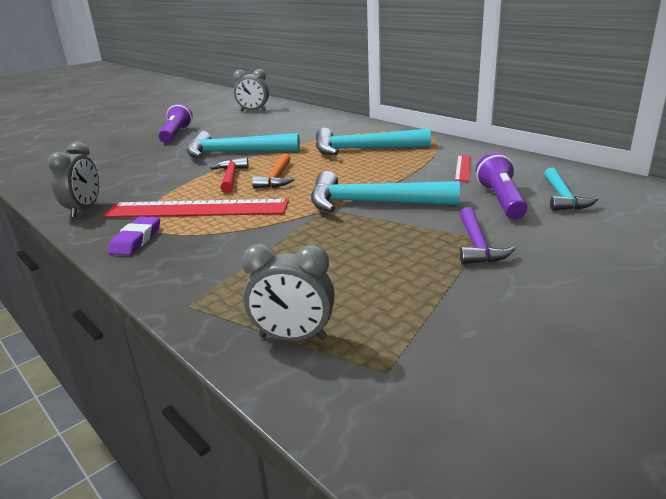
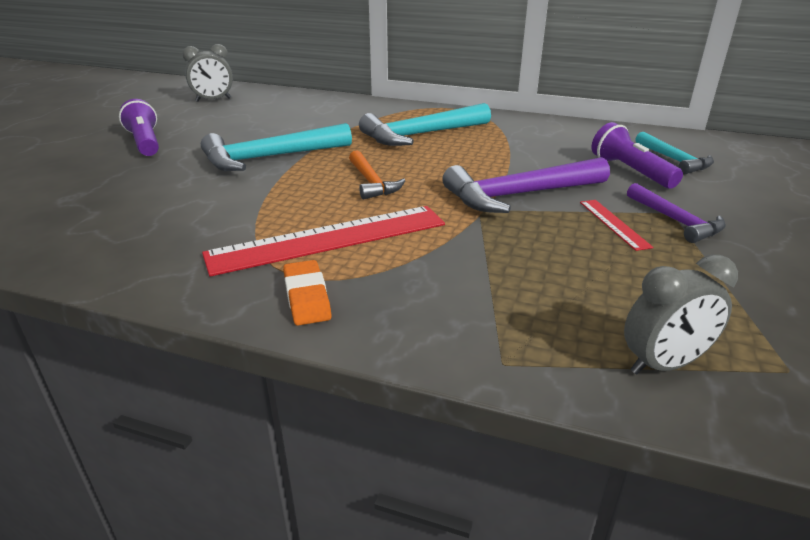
camera: 30 degrees left, 5 degrees up
(84, 209) = (160, 271): grey clock -> none
(136, 240) = (307, 297): purple eraser -> orange eraser
(230, 177) = (312, 190): red hammer -> none
(372, 203) = (519, 195): turquoise hammer -> purple hammer
(463, 168) = (549, 142): red ruler -> red ruler (614, 224)

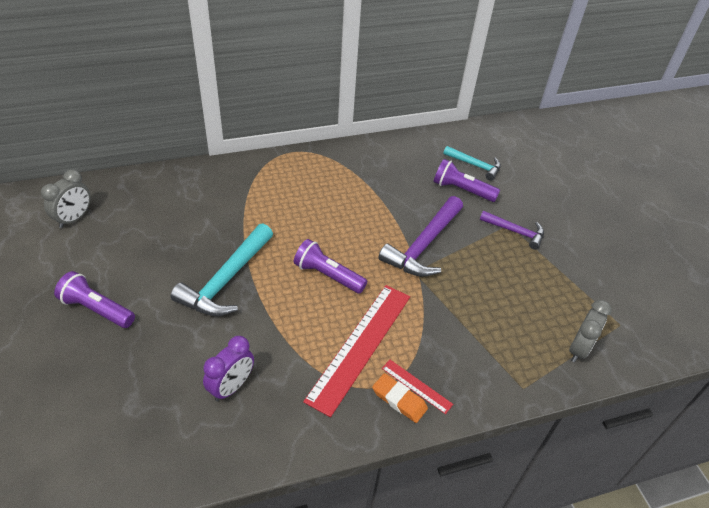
camera: 40 degrees left, 15 degrees up
(160, 218) = (231, 387): none -> purple clock
(372, 182) = (327, 275): orange hammer -> purple flashlight
(421, 135) = (304, 200): turquoise hammer -> none
(614, 224) = (490, 250): red ruler -> red ruler (416, 386)

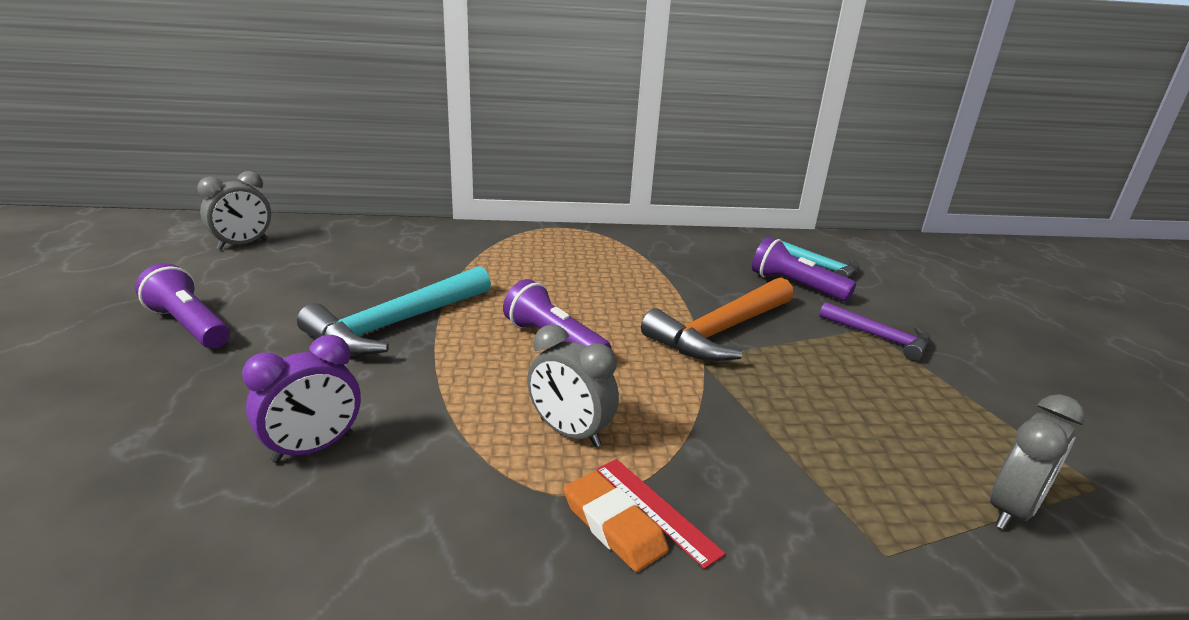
camera: 15 degrees right, 20 degrees down
(360, 346) = (569, 432): red ruler -> grey clock
(423, 245) = (721, 331): purple hammer -> orange hammer

